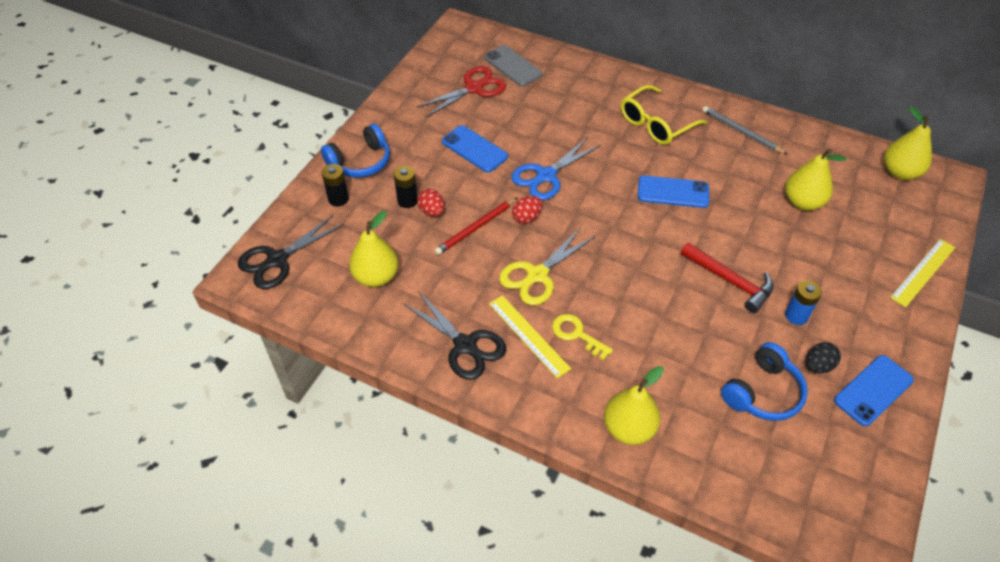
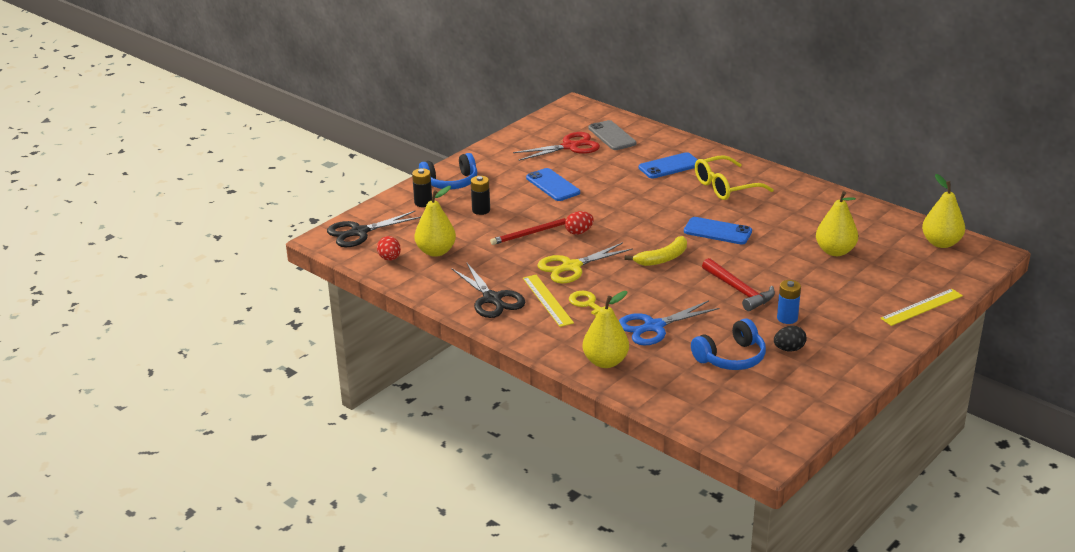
camera: 15 degrees right, 20 degrees down
(432, 211) = (499, 219): red egg -> red egg (389, 258)
(546, 176) = (608, 209): blue scissors -> blue scissors (654, 327)
(631, 244) = (662, 258): none -> yellow banana
(741, 132) = (803, 201): grey pencil -> none
(873, 390) = (830, 369): blue phone -> blue phone (669, 166)

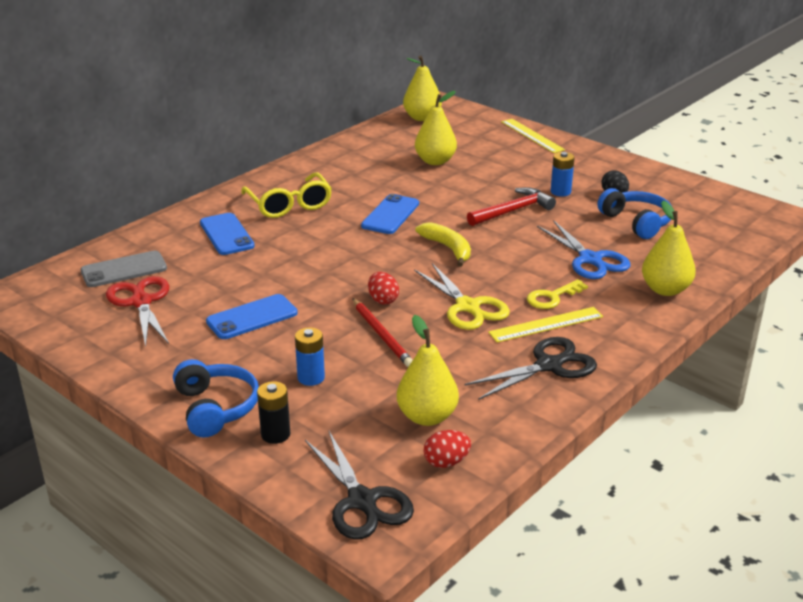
camera: 90 degrees left, 0 degrees up
(481, 210) = (311, 378): black battery -> blue battery

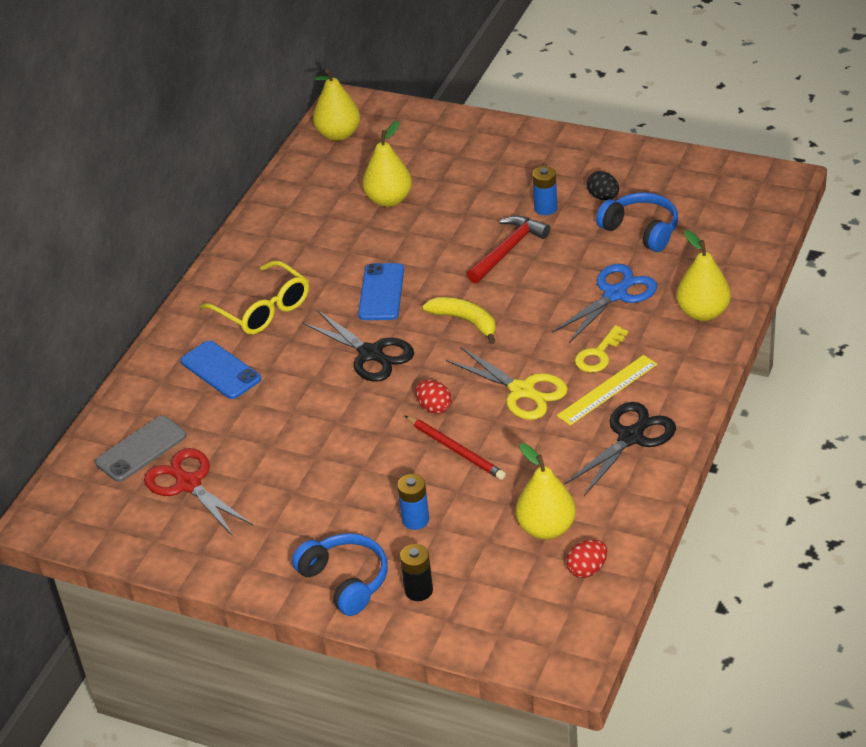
camera: 15 degrees left, 10 degrees up
(252, 317) = (315, 468): blue phone -> none
(362, 501) = (534, 631): black scissors -> black scissors (371, 354)
(532, 135) = (477, 130): yellow ruler -> none
(590, 259) = (615, 294): blue scissors -> blue scissors turned 90 degrees counterclockwise

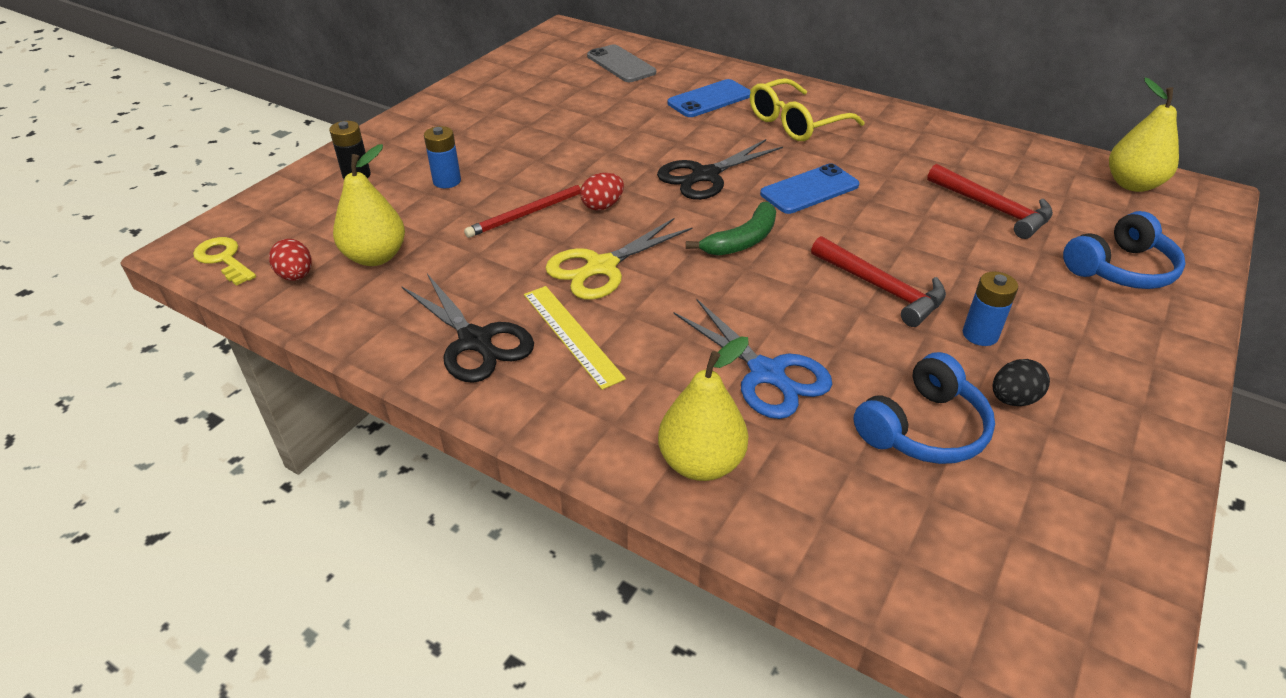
camera: 95 degrees right, 0 degrees up
(188, 484) = (567, 81): red scissors -> none
(345, 581) = (399, 141): blue headphones -> blue headphones (1120, 269)
(381, 292) = (809, 190): blue phone -> blue phone turned 45 degrees counterclockwise
(389, 200) = (993, 208): yellow pear -> red hammer
(465, 321) = (742, 240): yellow banana -> green banana
(599, 354) = (643, 338): yellow key -> yellow key (224, 259)

